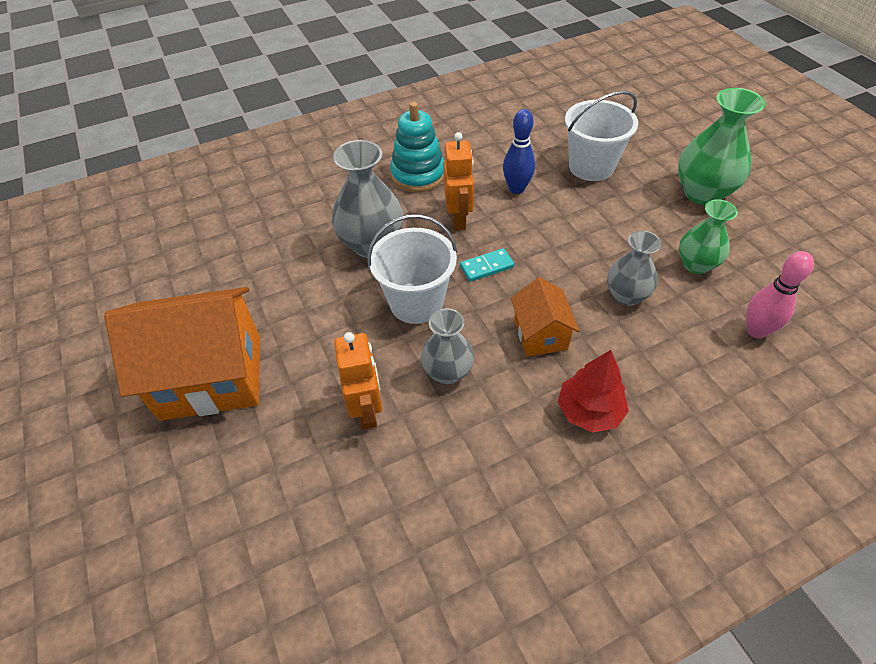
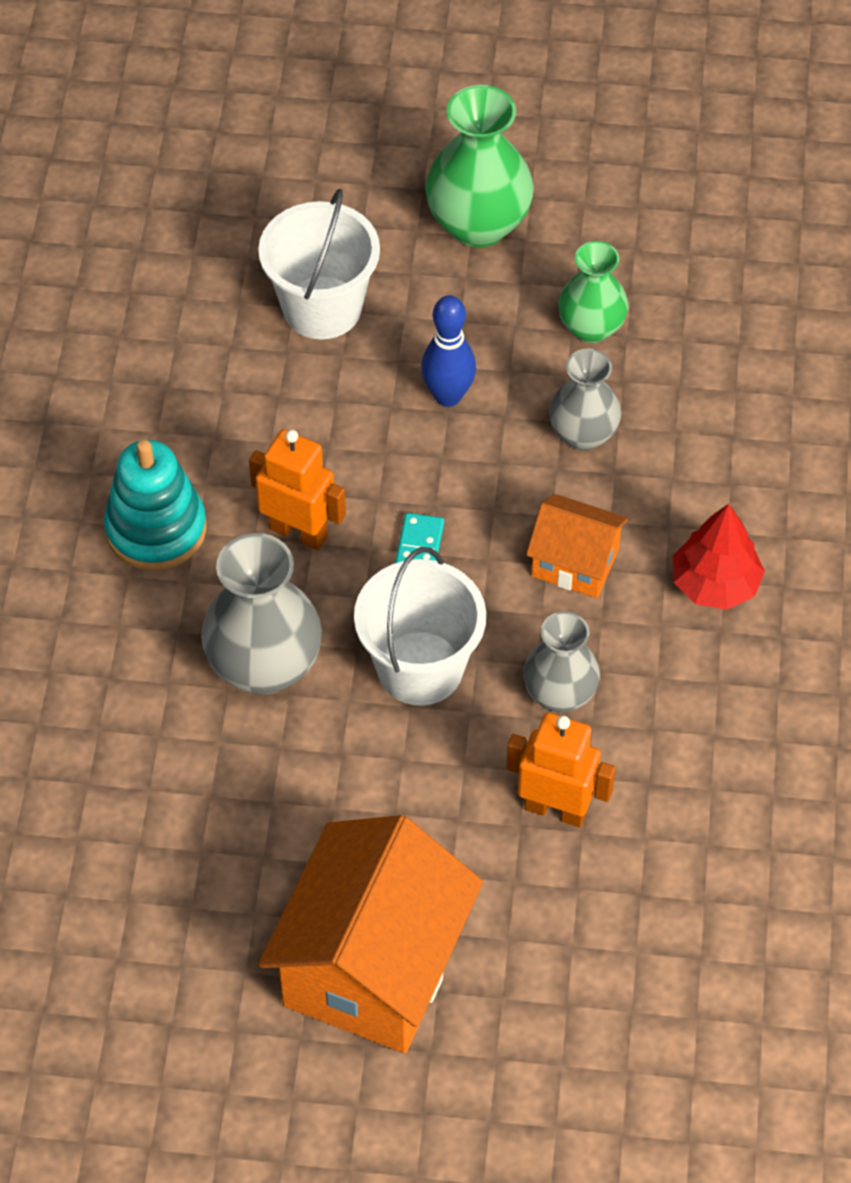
camera: 60 degrees left, 5 degrees up
(516, 189) = (293, 425): blue bowling pin -> blue bowling pin (448, 396)
(756, 331) = (728, 348): pink bowling pin -> none

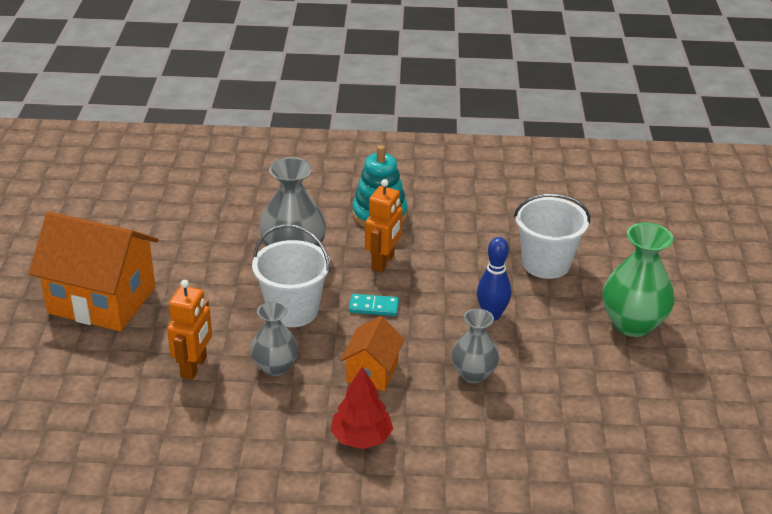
camera: 85 degrees right, 20 degrees down
(591, 327) = (562, 376): green vase -> none

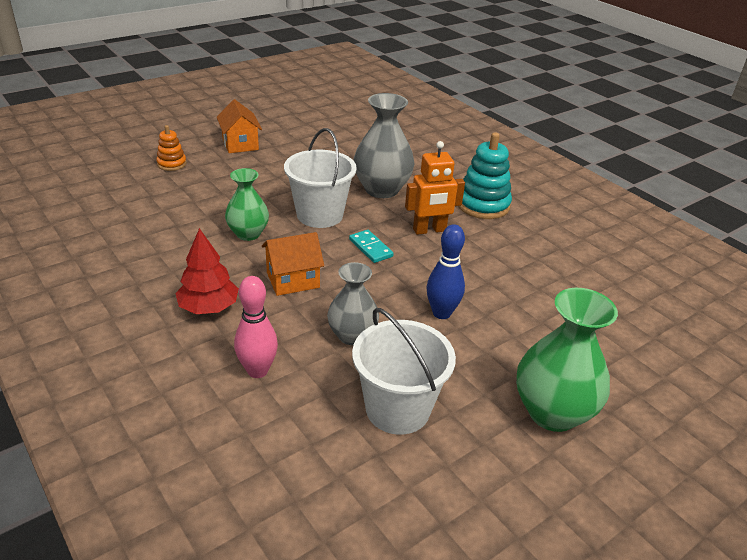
camera: 50 degrees right, 0 degrees up
(85, 364) = (172, 164): none -> orange stacking toy
(102, 300) = (240, 144): orange house -> orange house, size x0.52
(194, 367) = (212, 202): orange robot -> none
(275, 367) = (248, 234): grey vase -> green vase
(467, 443) = (257, 371): none -> pink bowling pin
(546, 263) = (555, 315): white bucket -> white bucket (397, 409)

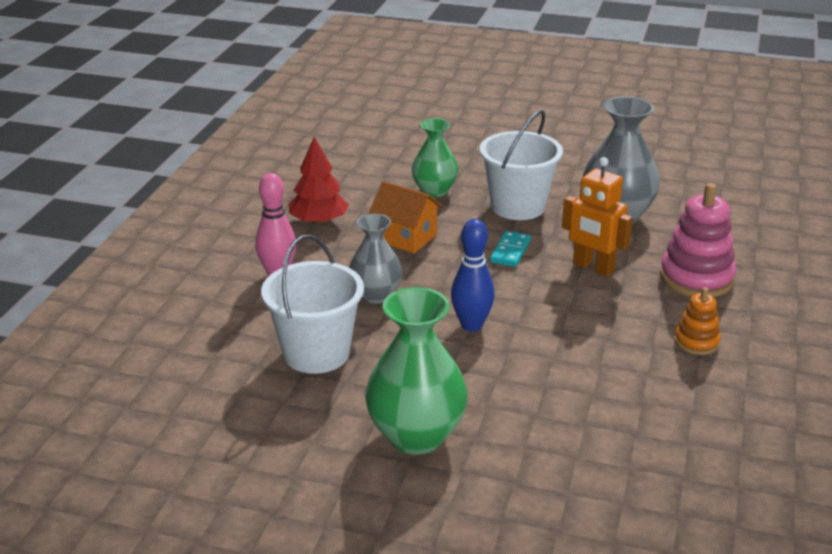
camera: 55 degrees right, 5 degrees down
(172, 164) = (472, 114): orange stacking toy -> orange stacking toy (696, 342)
(240, 144) = (559, 122): orange house -> none
(483, 205) = (696, 278): turquoise stacking toy -> pink stacking toy

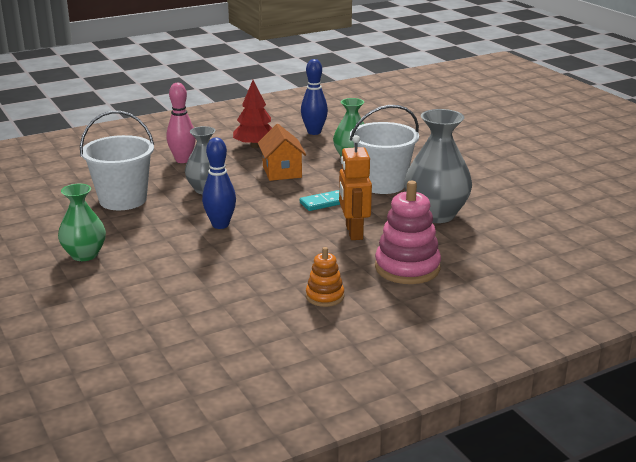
camera: 45 degrees right, 5 degrees down
(343, 178) = (314, 132): none -> blue bowling pin
(416, 436) = (84, 255): green vase -> green vase, size x0.64

